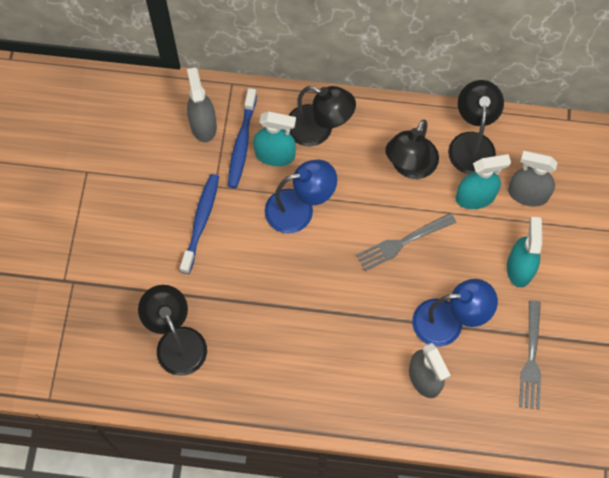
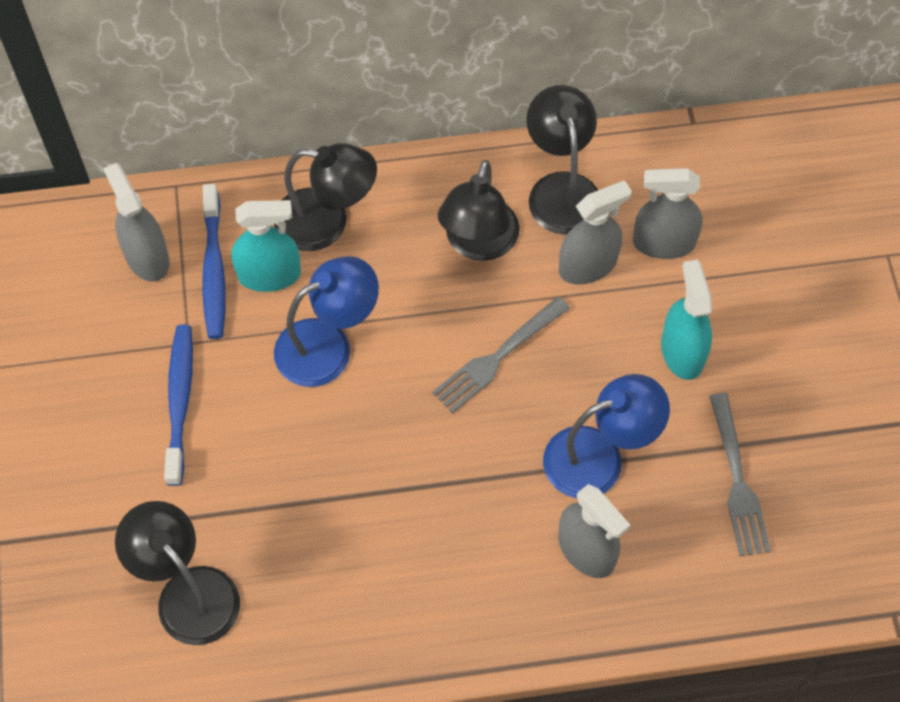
camera: 15 degrees left, 5 degrees down
(475, 197) = (588, 265): turquoise spray bottle -> grey spray bottle

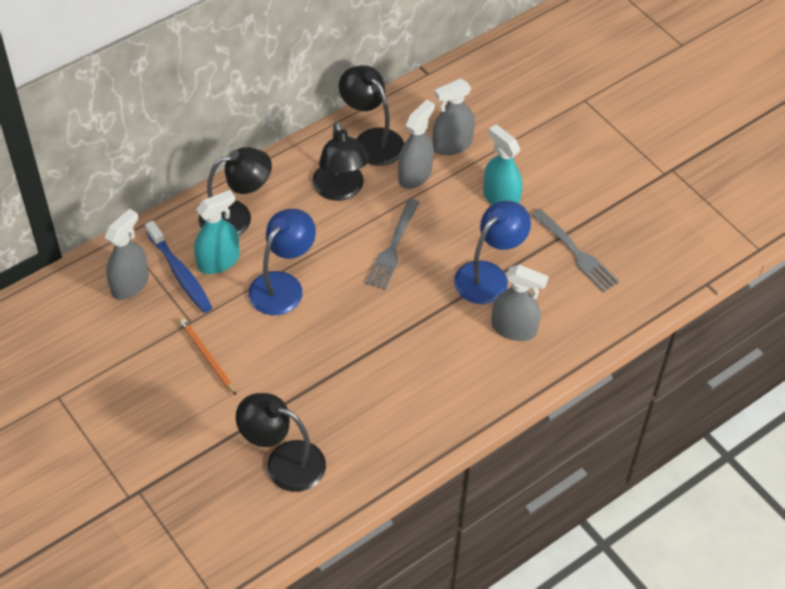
camera: 30 degrees left, 10 degrees down
(147, 257) = (130, 284): grey spray bottle -> grey spray bottle turned 90 degrees clockwise
(180, 401) = (207, 357): blue toothbrush -> orange pencil

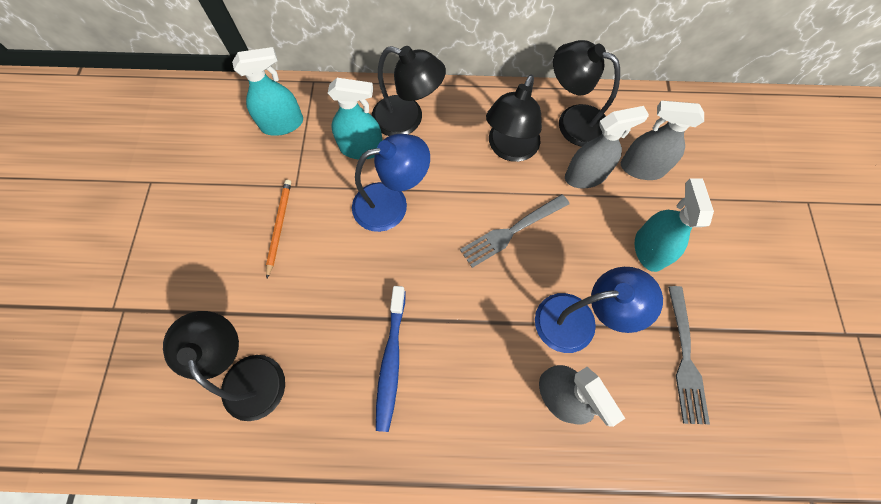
camera: 40 degrees right, 15 degrees up
(130, 284) = (282, 124): grey spray bottle -> turquoise spray bottle
(180, 273) = (325, 139): blue toothbrush -> blue toothbrush (391, 361)
(372, 140) = (572, 121): black lamp -> black lamp turned 60 degrees counterclockwise

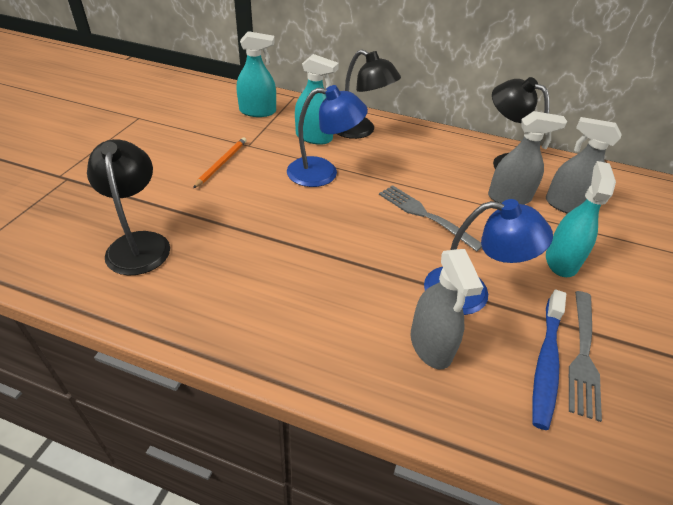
camera: 15 degrees right, 25 degrees down
(391, 361) = (271, 270): blue toothbrush -> blue toothbrush (546, 363)
(509, 149) = (442, 166): black lamp -> none
(511, 231) = (425, 215): grey fork -> grey fork turned 60 degrees clockwise

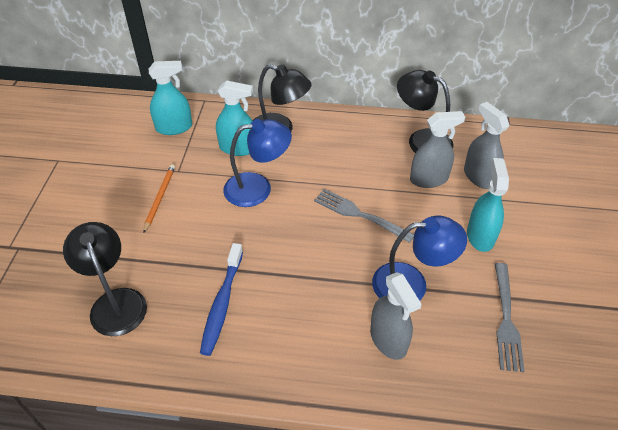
camera: 10 degrees left, 5 degrees up
(546, 363) = (479, 333): blue toothbrush -> blue toothbrush (222, 304)
(567, 206) = (479, 177): grey spray bottle -> grey spray bottle turned 45 degrees clockwise

